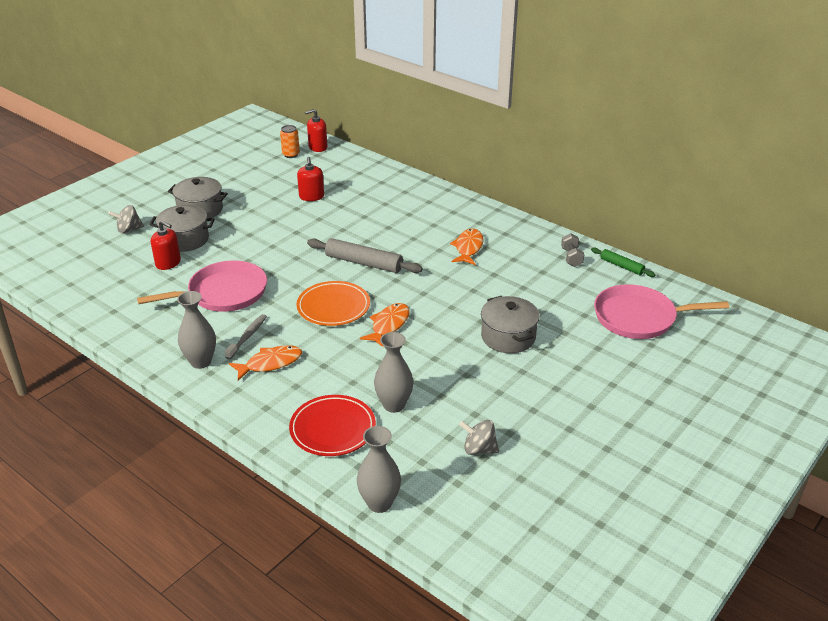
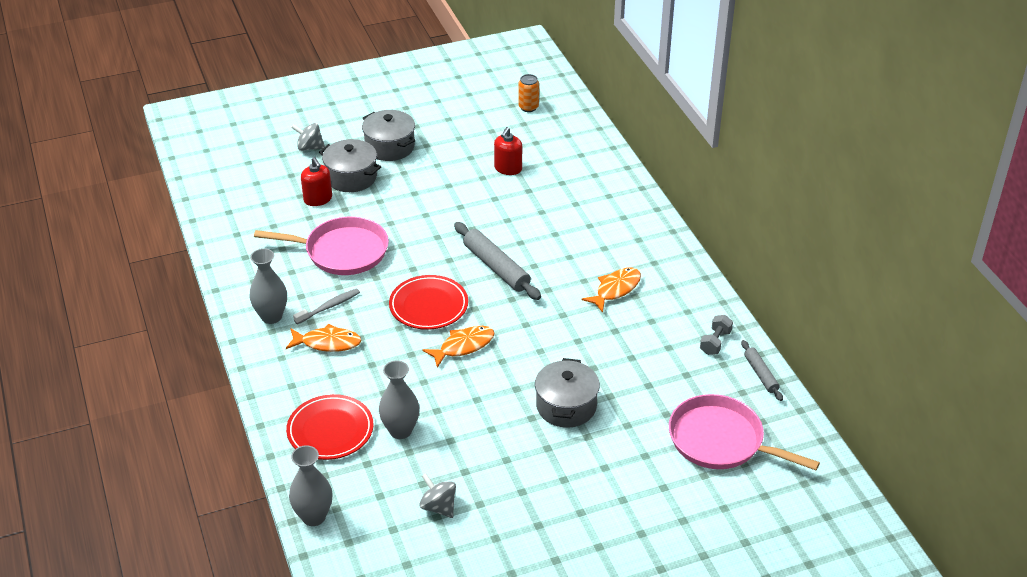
camera: 30 degrees right, 5 degrees up
(318, 147) = (563, 107): red soap dispenser -> none
(333, 307) = (428, 306): orange plate -> red plate
(621, 266) = (760, 374): green rolling pin -> grey rolling pin

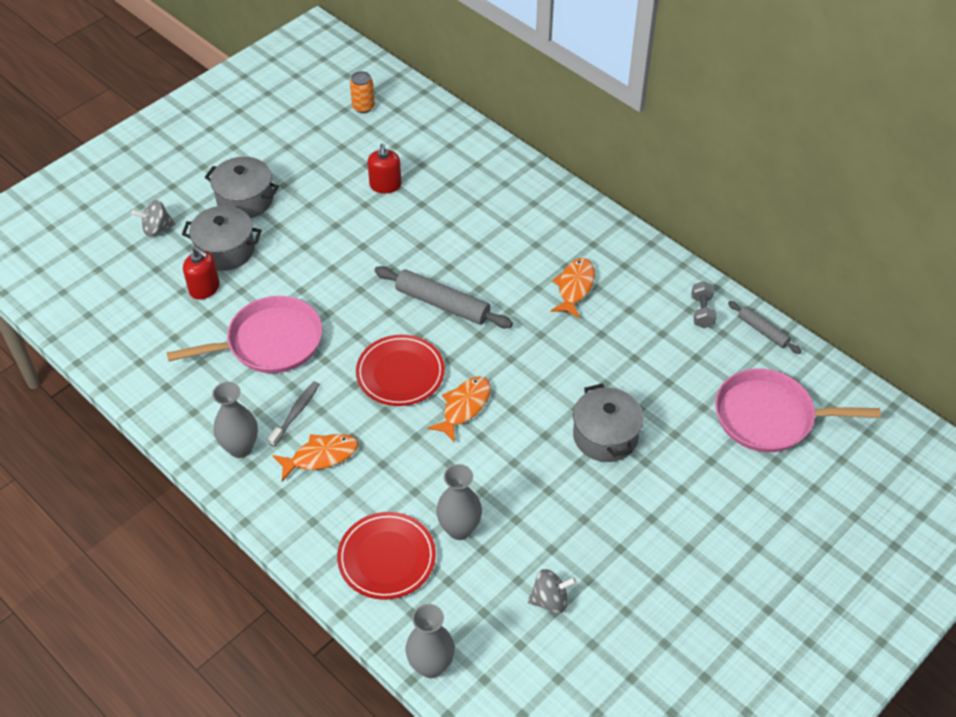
camera: 25 degrees left, 10 degrees up
(438, 507) = (550, 600): grey spinning top -> grey spinning top turned 150 degrees clockwise

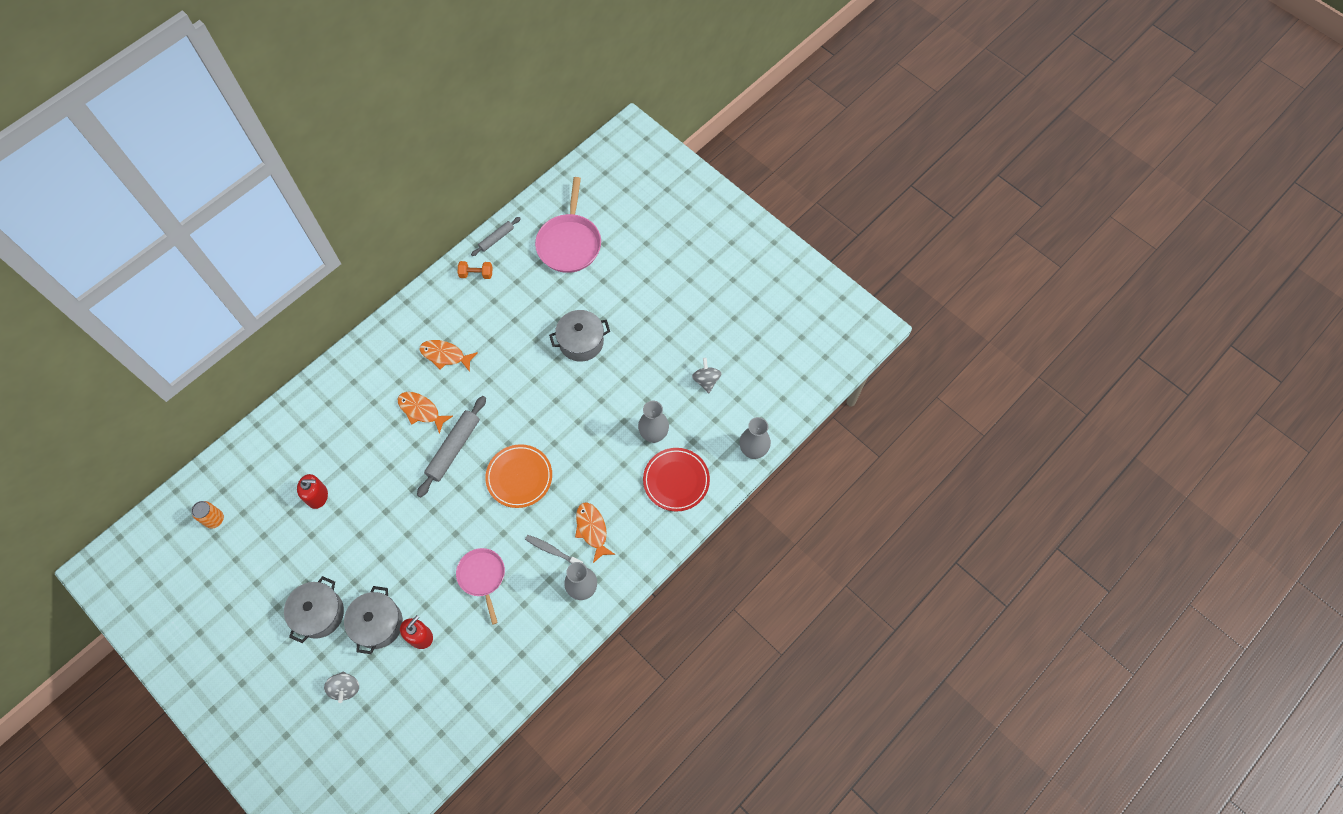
camera: 90 degrees left, 15 degrees up
(270, 342) = (482, 576): pink pan -> pink pan, size x0.65
(400, 373) = (519, 477): red plate -> orange plate
(464, 407) = (552, 432): orange fish -> orange fish (421, 411)
(702, 312) = (476, 274): grey dumbbell -> orange dumbbell

